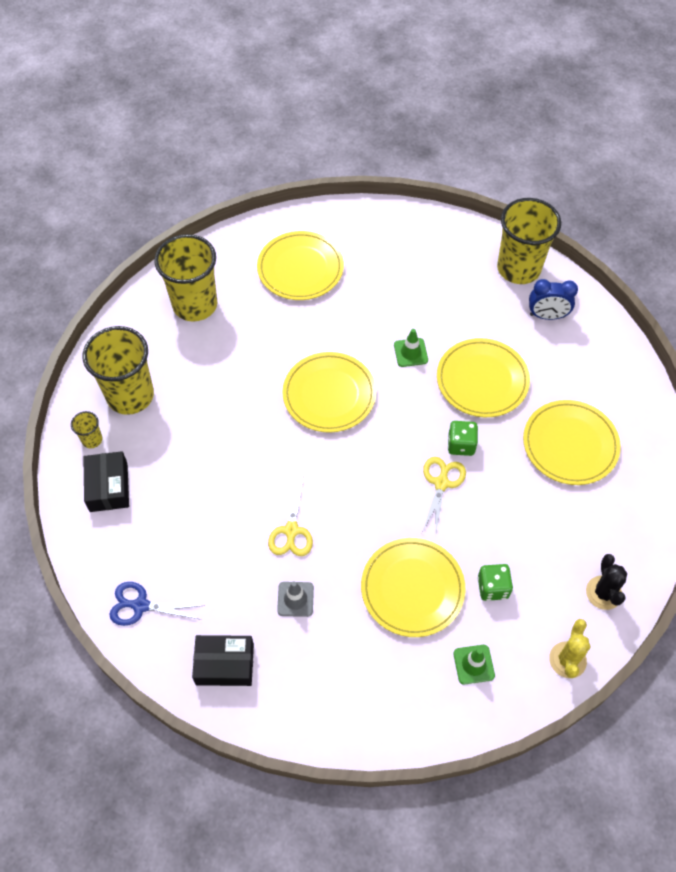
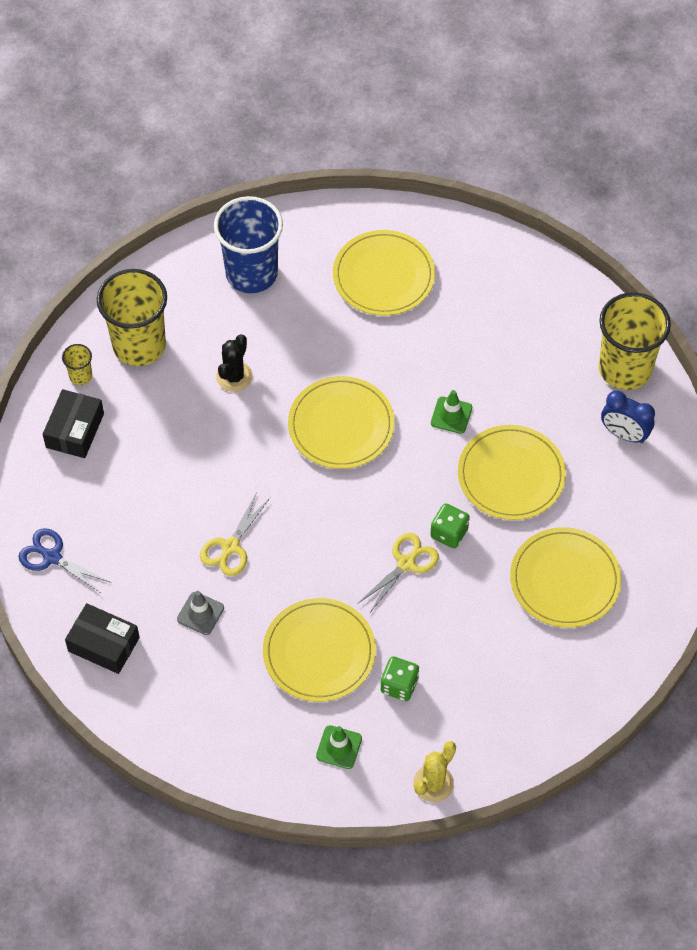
camera: 25 degrees right, 0 degrees up
(195, 304) = (251, 273): yellow cup -> blue cup
(603, 593) = (508, 738): black cactus -> black cactus (234, 376)

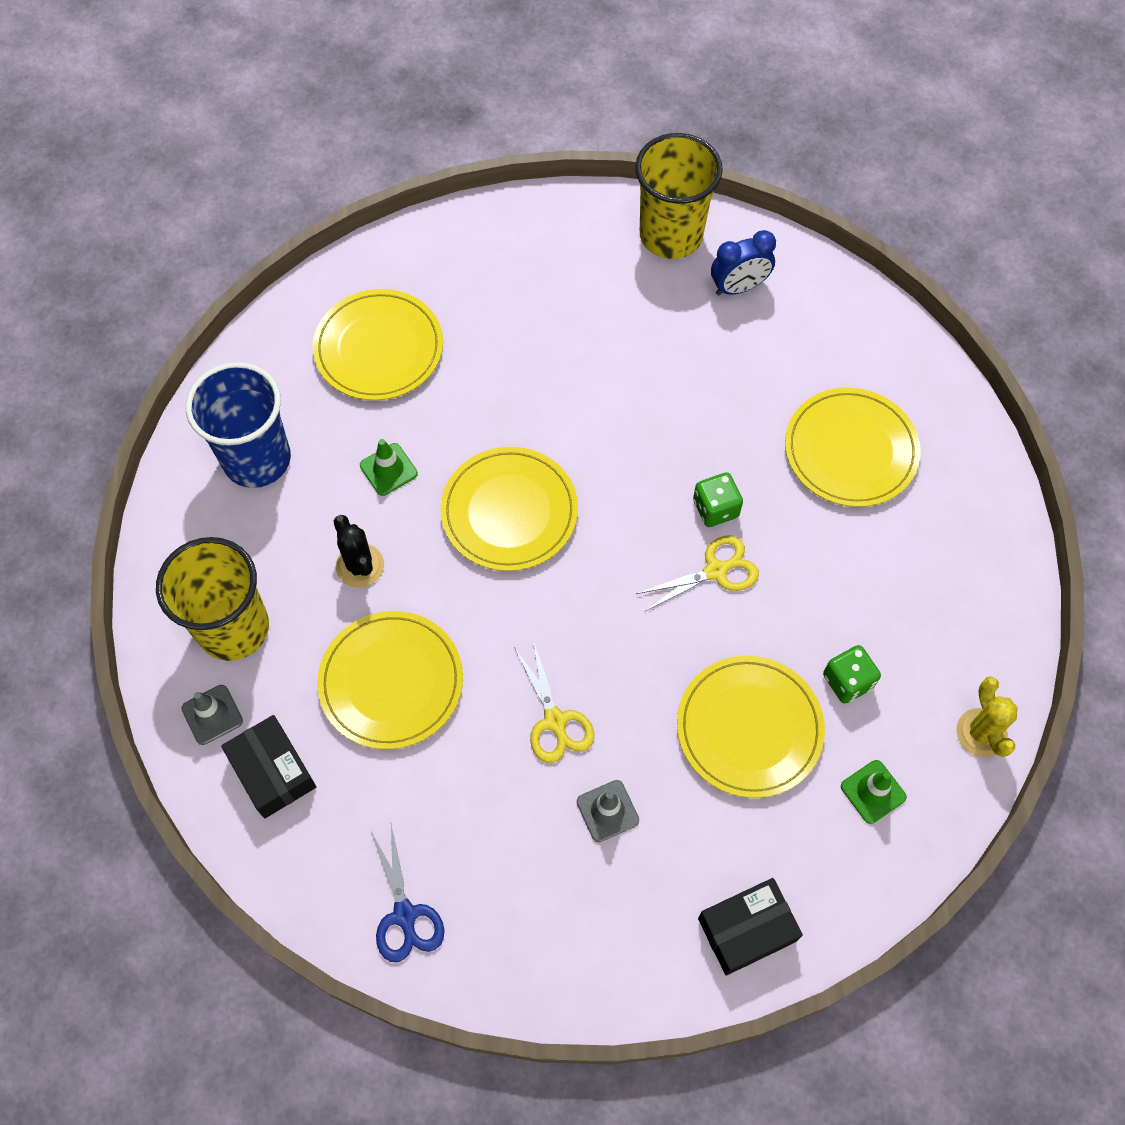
camera: 50 degrees left, 5 degrees up
(52, 557) = (405, 915): blue scissors -> blue scissors turned 90 degrees counterclockwise
(80, 376) = (212, 715): yellow cup -> grey traffic cone
(103, 644) = (560, 941): black box -> black box (747, 930)
(406, 563) = (716, 571): yellow scissors -> yellow scissors turned 75 degrees clockwise
(451, 415) = (588, 409): green traffic cone -> green traffic cone (388, 469)
(511, 475) = (699, 409): yellow plate -> yellow plate (391, 682)

